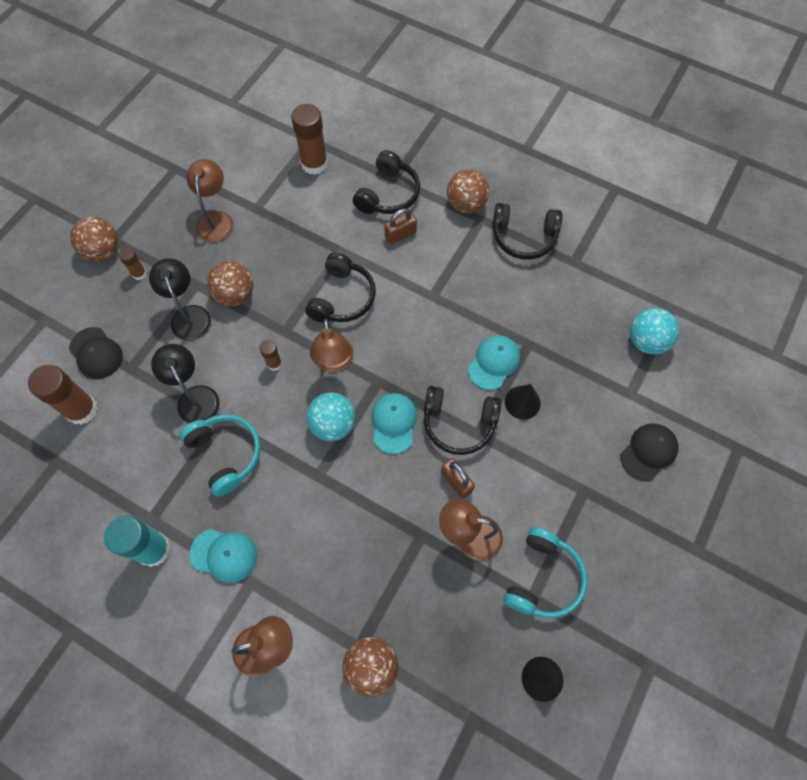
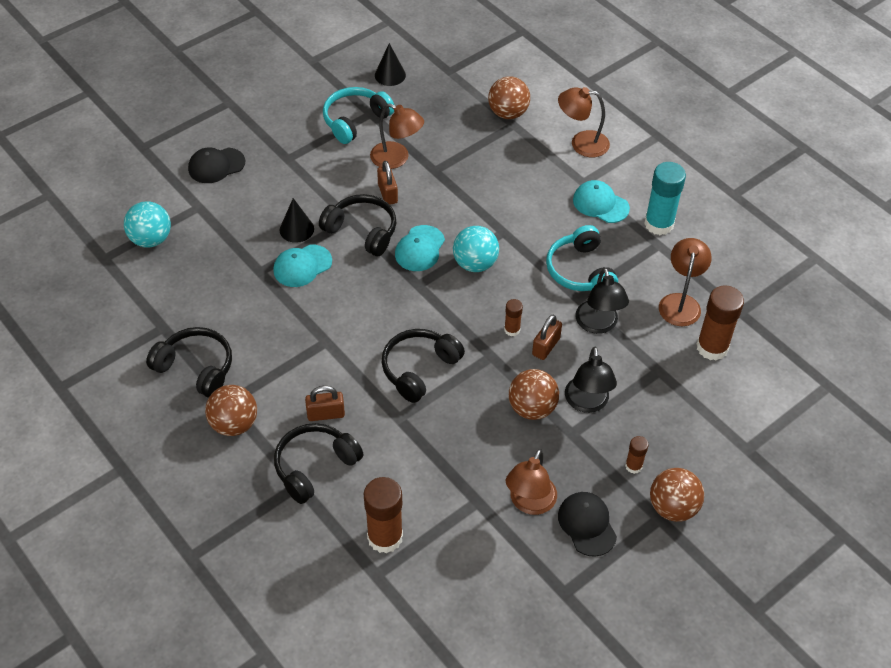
camera: 160 degrees left, 15 degrees down
(96, 353) = (692, 396): black cap -> black cap (587, 524)
(238, 357) = (546, 346): none -> brown padlock
(334, 362) = (453, 313): brown lamp -> brown lamp (680, 302)

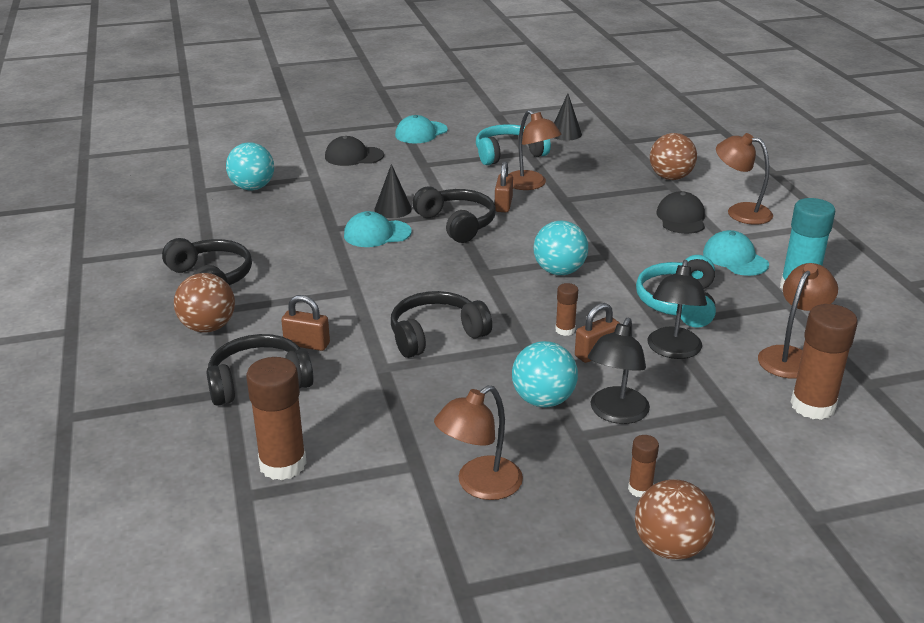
camera: 25 degrees right, 20 degrees down
(420, 249) = (507, 248): turquoise cap -> turquoise cap (421, 133)
(532, 408) = (543, 400): brown ball -> turquoise ball
(587, 524) = (540, 529): black cap -> black cap (681, 218)

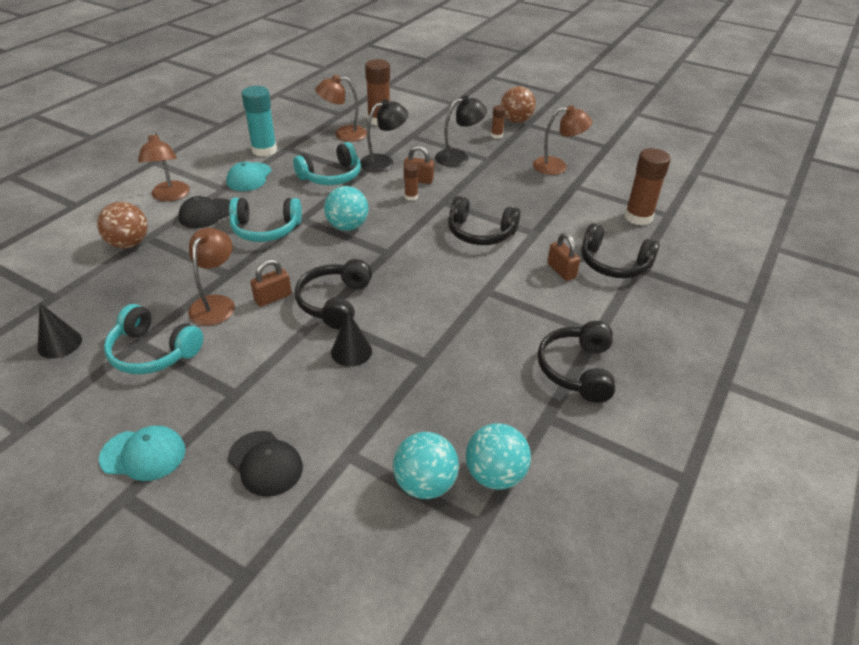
camera: 135 degrees left, 10 degrees up
(208, 327) = (615, 322): brown ball -> none
(377, 234) = (402, 332): turquoise cap -> none
(543, 400) = (479, 177): turquoise ball -> turquoise ball (495, 475)
(612, 233) = (265, 229): none -> turquoise headphones

